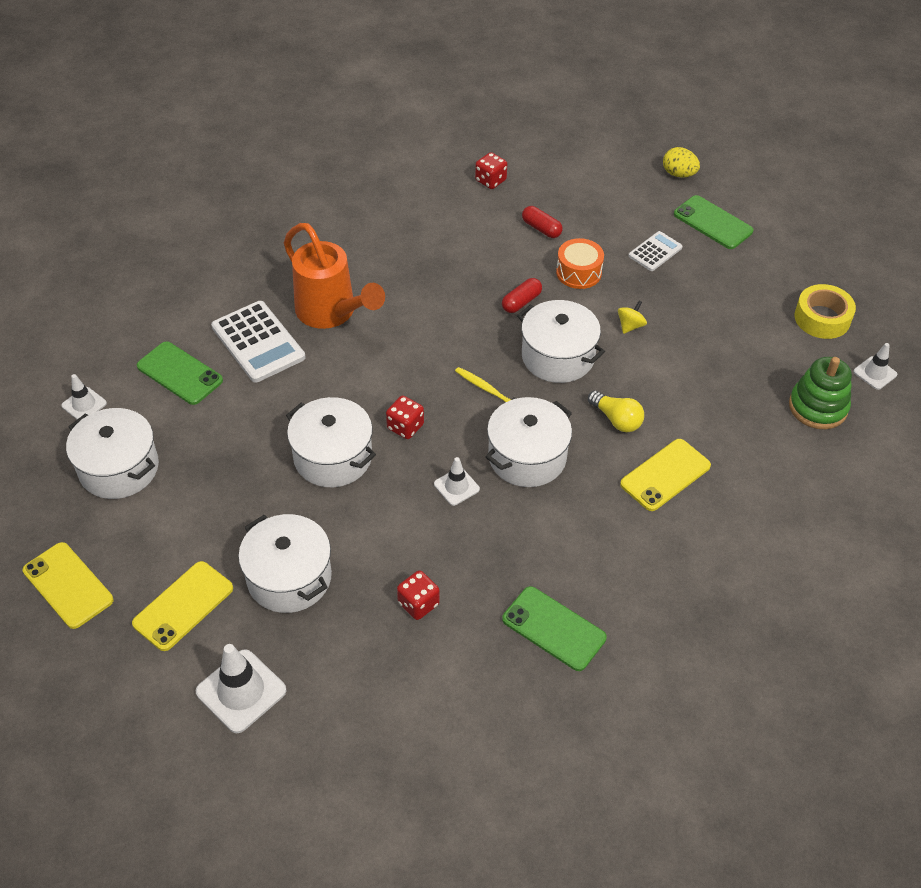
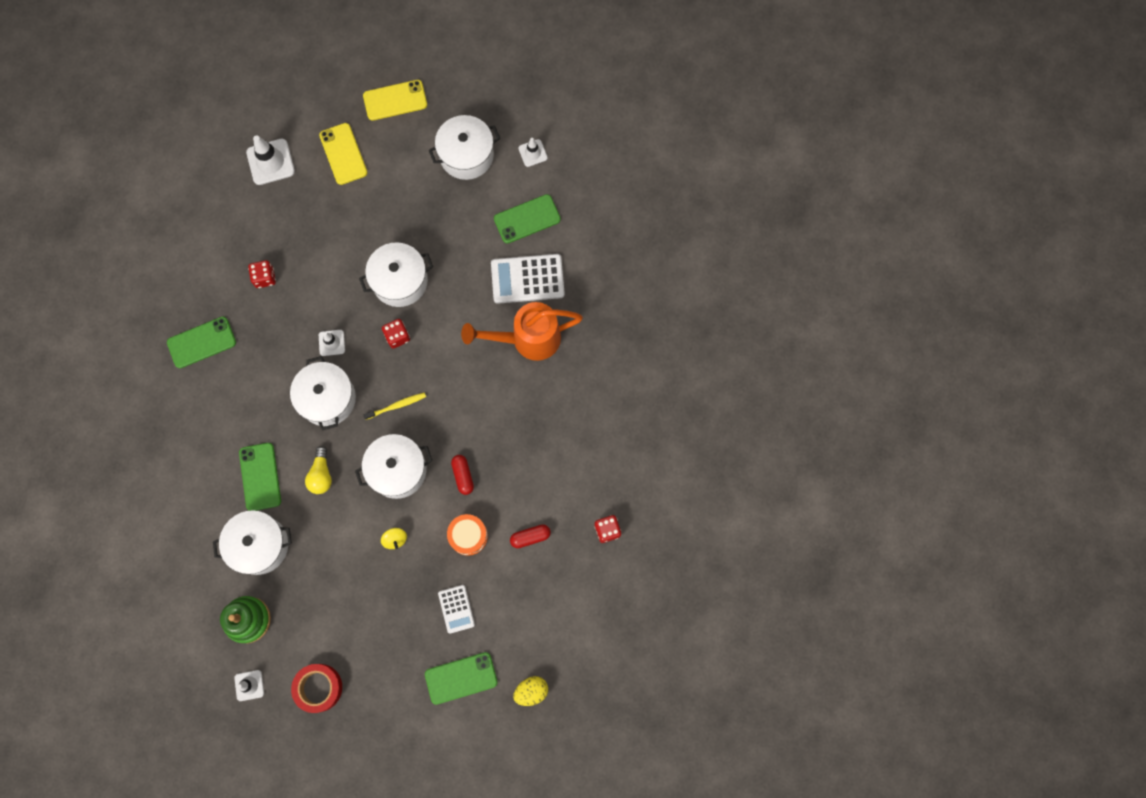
camera: 120 degrees right, 25 degrees up
(289, 577) = (327, 217): white pot -> white pot (259, 545)
(616, 419) = (321, 475): yellow light bulb -> yellow light bulb turned 75 degrees counterclockwise
(665, 475) = (260, 477): yellow phone -> green phone
(822, 318) = (318, 687): yellow tape -> red tape

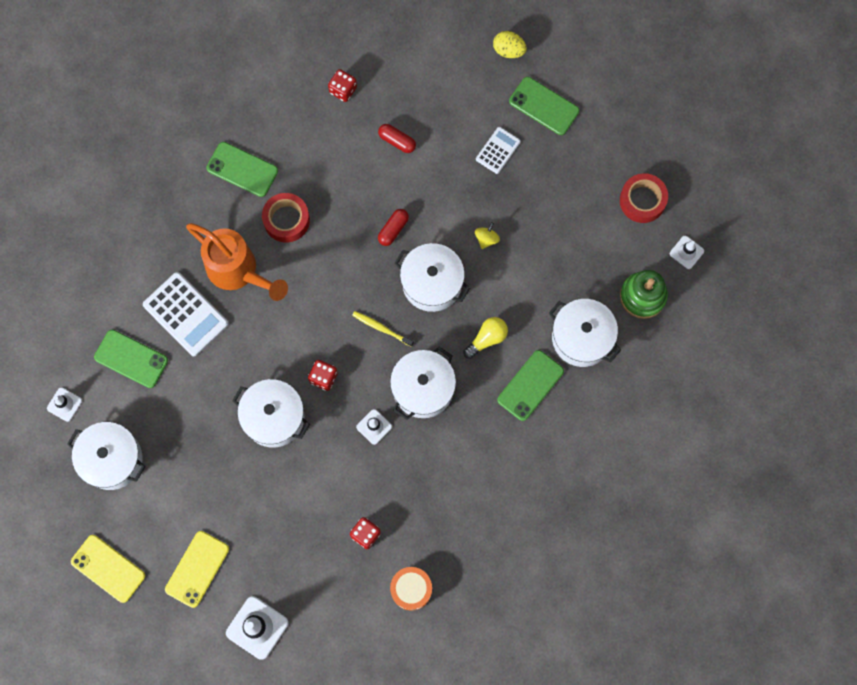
camera: 130 degrees left, 0 degrees up
(201, 342) = (465, 536): green phone -> green phone (242, 169)
(468, 536) = (436, 187): orange drum -> orange drum (411, 589)
(538, 404) = (286, 220): none -> red tape

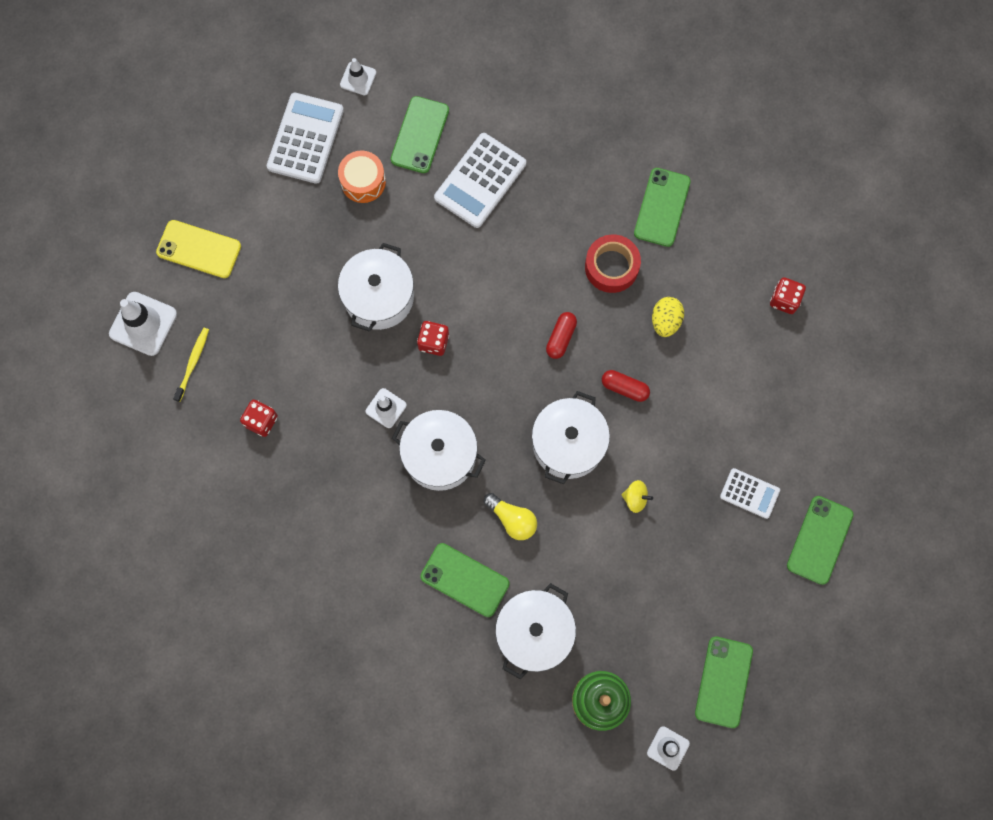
camera: 80 degrees right, 0 degrees up
(108, 568) = (187, 159): yellow phone -> none
(112, 459) = (305, 138): white pot -> white calculator
(239, 272) = (540, 227): orange watering can -> none
(381, 328) = (503, 395): yellow toothbrush -> yellow toothbrush (193, 363)
(397, 141) = (735, 373): red capsule -> red capsule (561, 338)
(411, 589) = (206, 482): orange drum -> orange drum (363, 181)
(508, 50) = (882, 485): yellow egg -> yellow egg (665, 321)
(642, 201) = (723, 682): red tape -> green phone

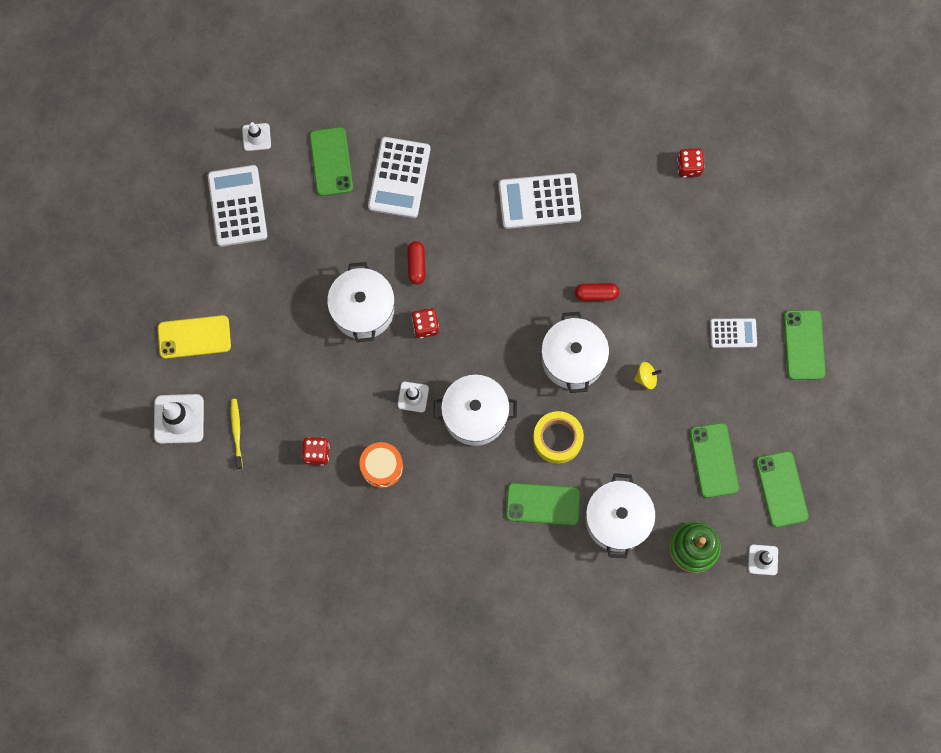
camera: 25 degrees left, 0 degrees up
(363, 181) = (303, 221): orange drum -> orange drum (382, 467)
(512, 519) = (557, 439): yellow light bulb -> yellow tape
(561, 338) = (526, 277): red capsule -> red capsule (416, 265)
(611, 267) = (539, 201): red tape -> white calculator
(662, 207) = (556, 135): green phone -> green phone (713, 460)
(665, 321) = (603, 226): yellow egg -> none

